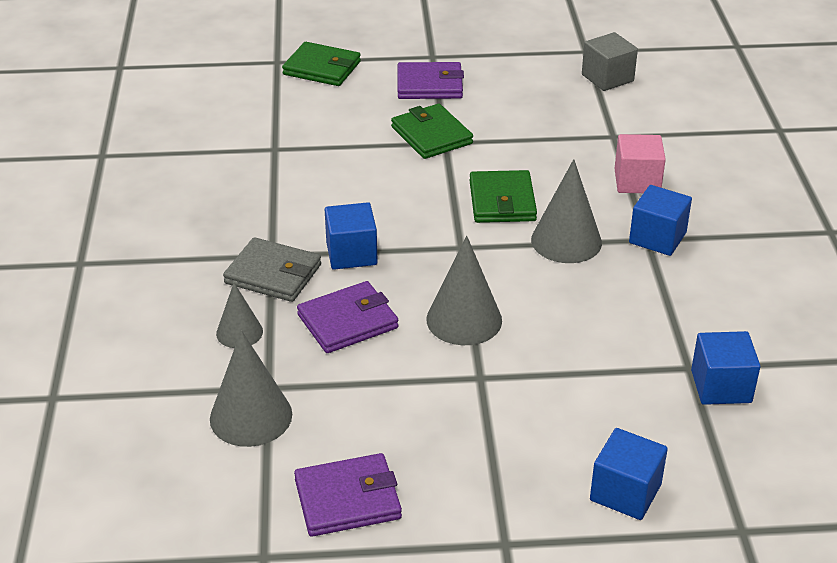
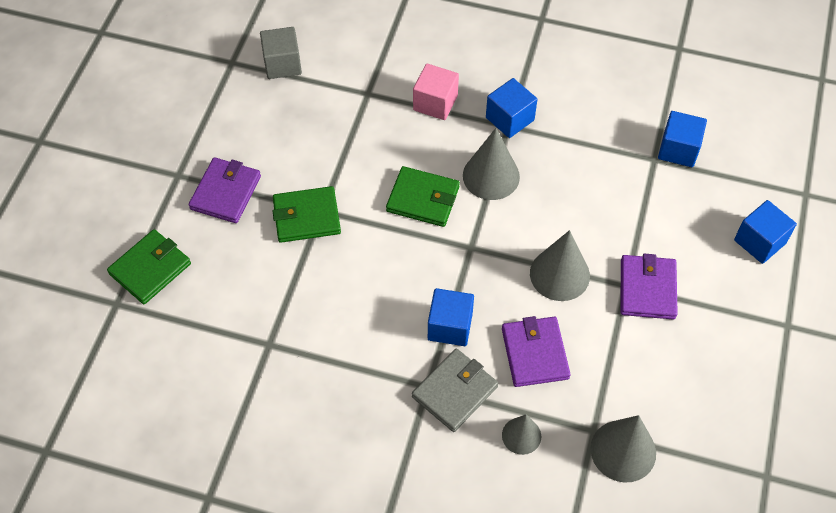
camera: 70 degrees left, 20 degrees up
(347, 499) = (725, 407): purple wallet -> purple wallet (647, 289)

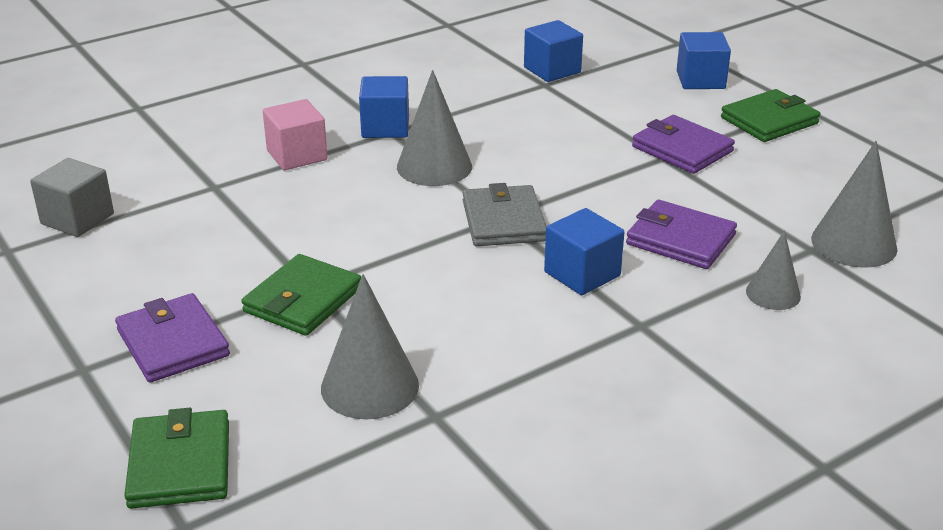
camera: 50 degrees left, 25 degrees down
(423, 199) = (400, 216): green wallet -> green wallet (769, 120)
(455, 392) = (669, 310): grey wallet -> grey wallet (504, 221)
(559, 274) = (604, 184): grey cone -> grey cone (369, 386)

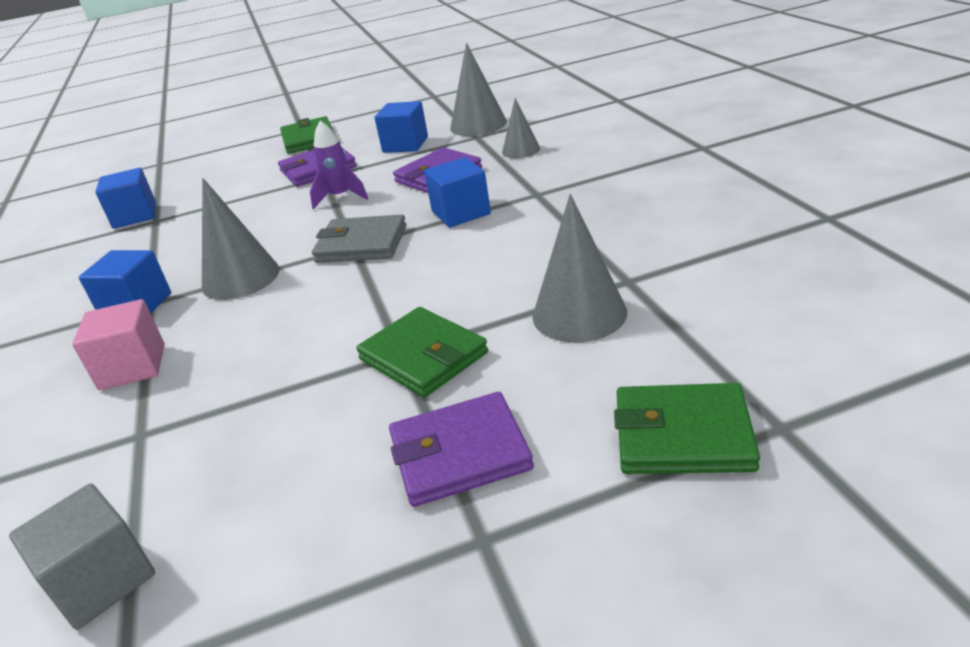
camera: 70 degrees left, 0 degrees up
(611, 182) = (340, 197): none -> purple rocket
(700, 80) = (226, 158): blue cube -> blue cube (405, 145)

